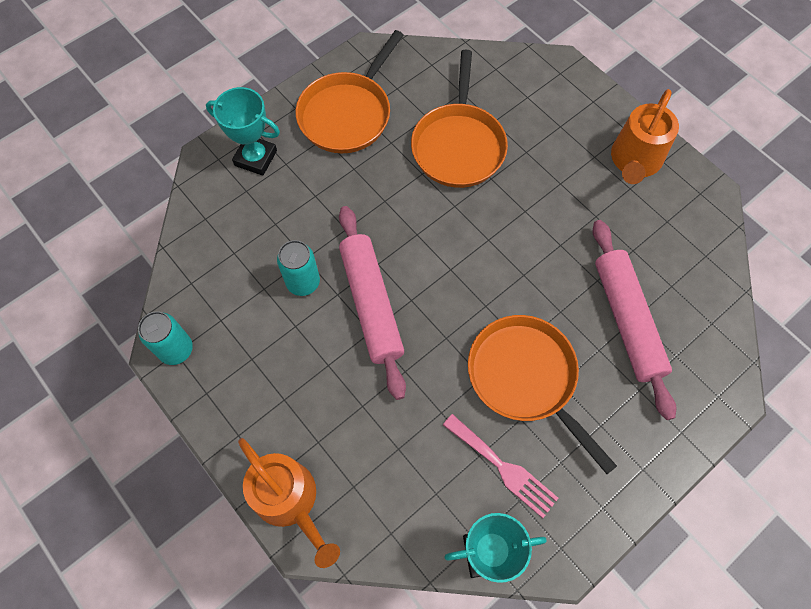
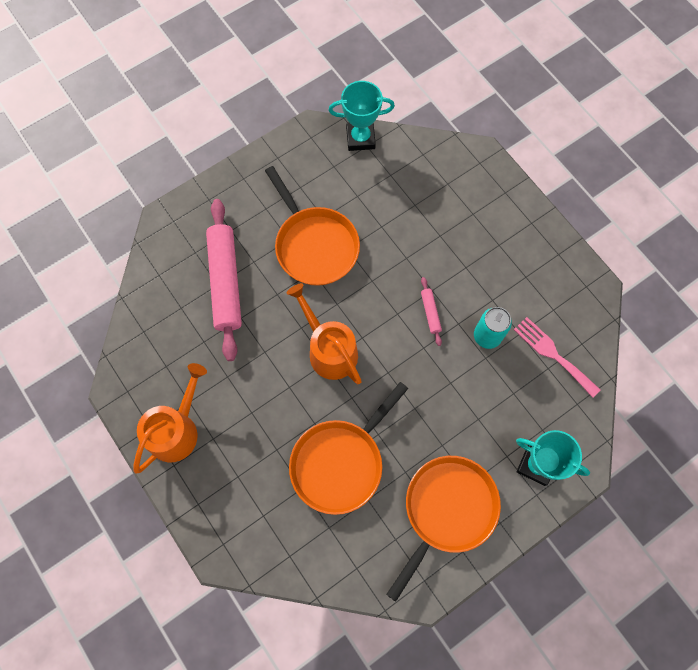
camera: 175 degrees left, 5 degrees up
(176, 349) = (586, 288): turquoise can -> none
(290, 501) = (492, 178): orange watering can -> orange watering can (329, 350)
(371, 304) = (430, 313): pink rolling pin -> pink rolling pin, size x0.42
(458, 145) = (340, 462): orange pan -> orange pan turned 150 degrees counterclockwise
(503, 468) = (341, 186): pink fork -> pink fork (553, 354)

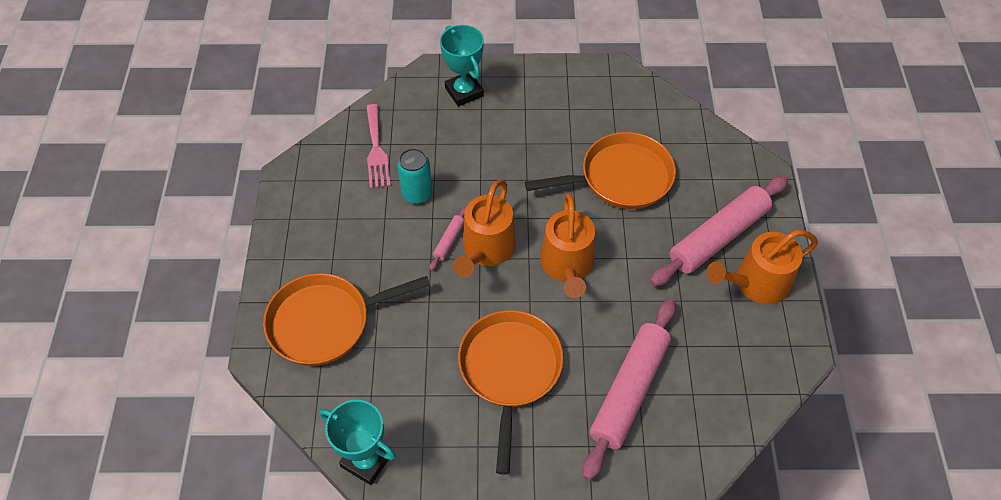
camera: 145 degrees left, 15 degrees down
(227, 455) = (718, 237): none -> pink rolling pin
(398, 323) = (486, 250): none -> orange watering can
(447, 510) = (558, 103): orange pan -> orange pan (325, 322)

